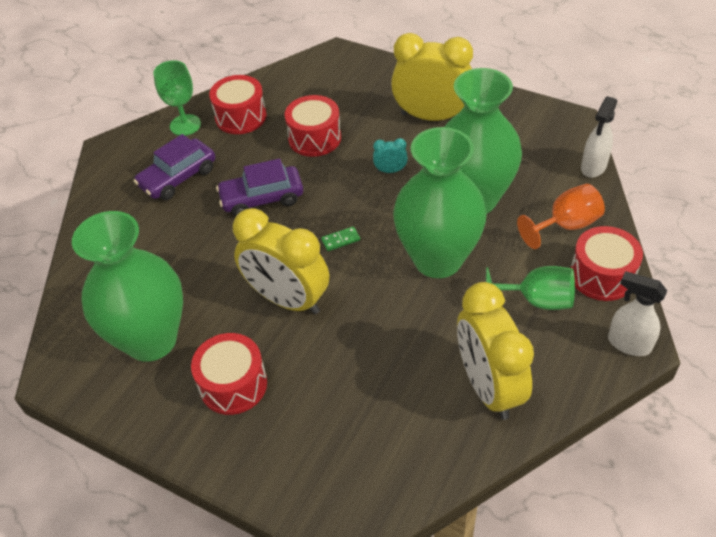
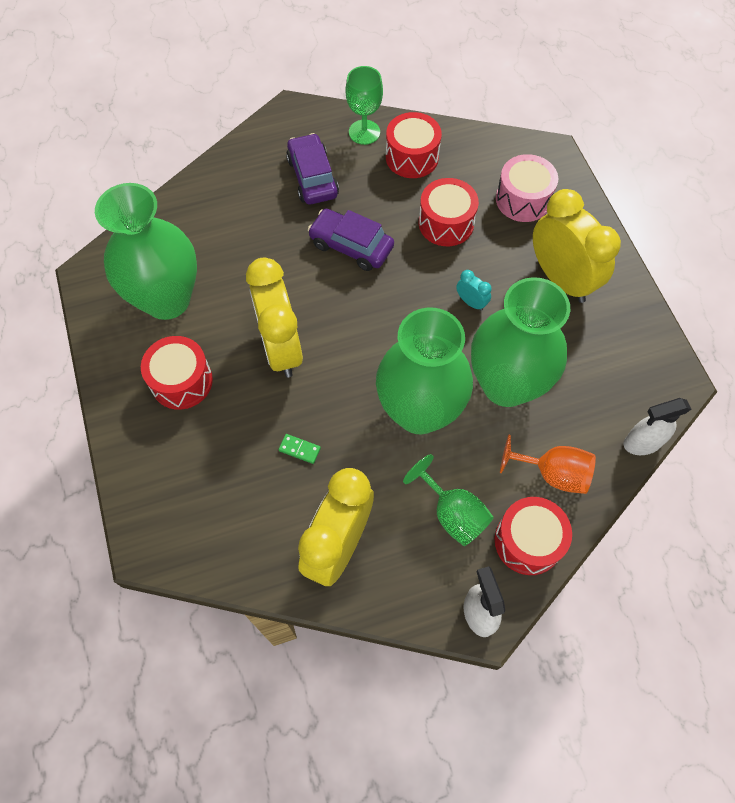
camera: 40 degrees right, 15 degrees up
(178, 177) = (312, 177): purple car -> purple car turned 75 degrees clockwise
(341, 240) = (368, 331): green domino -> green domino (299, 449)
(350, 90) = (523, 199): none -> pink drum

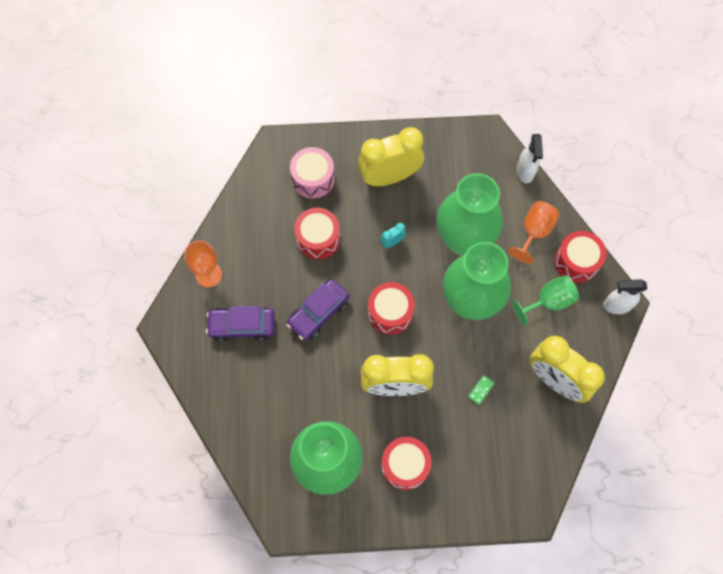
camera: 75 degrees left, 5 degrees up
(364, 132) = (208, 274): green goblet -> orange goblet
(412, 157) = (246, 245): red drum -> red drum (390, 312)

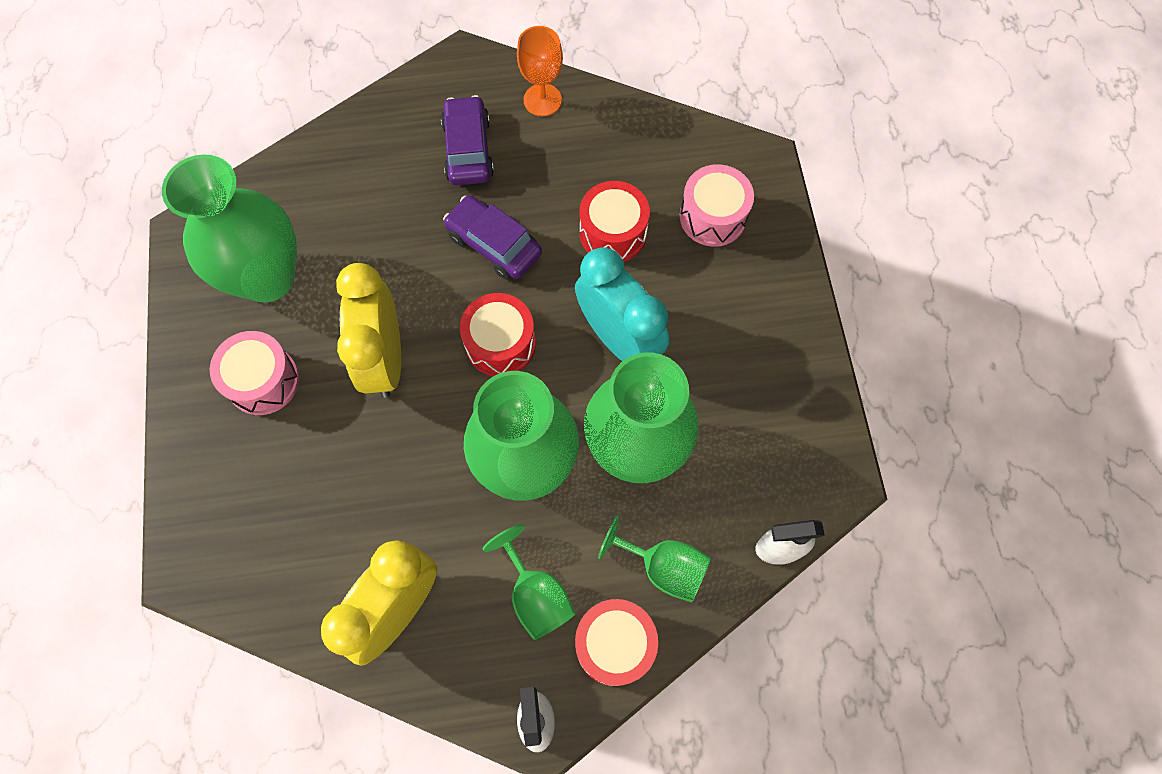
camera: 85 degrees right, 0 degrees up
(389, 177) = (733, 326): yellow clock -> none
(392, 242) = (619, 338): turquoise clock -> turquoise clock, size x2.44
(405, 465) = (263, 381): red drum -> pink drum
(481, 390) = (378, 487): green domino -> none
(534, 232) = (664, 567): orange goblet -> green goblet

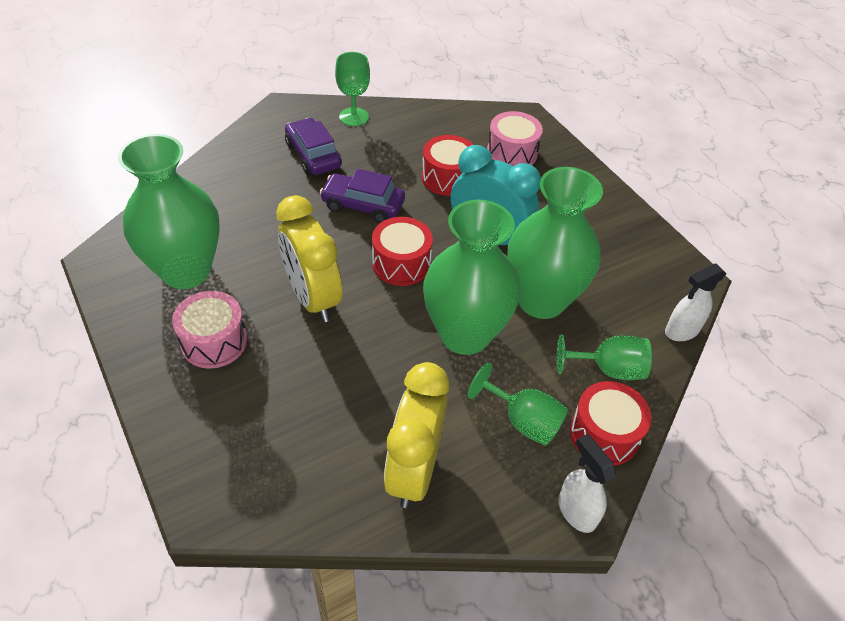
camera: 25 degrees left, 20 degrees down
(542, 100) = (354, 117): orange goblet -> green goblet

